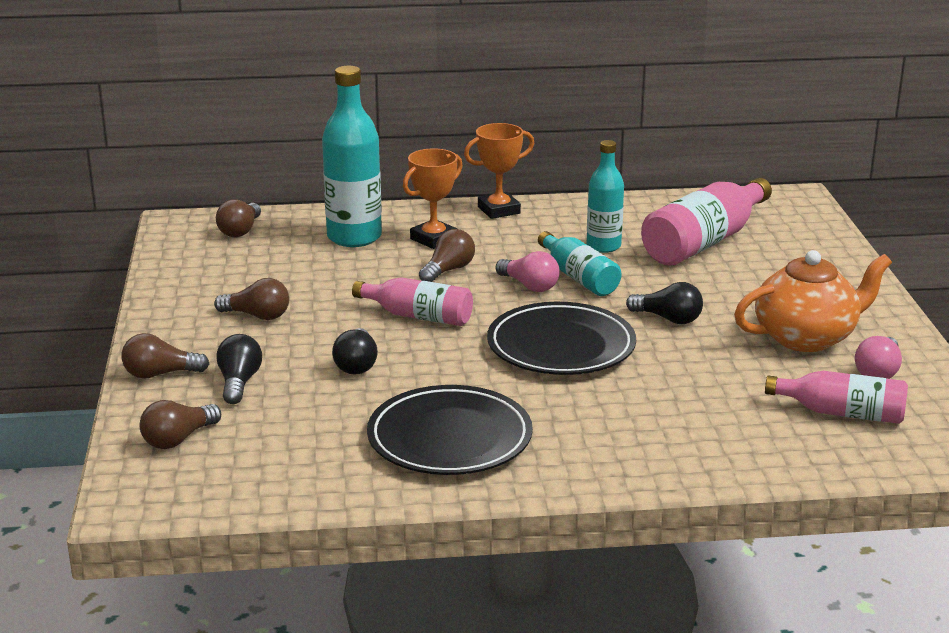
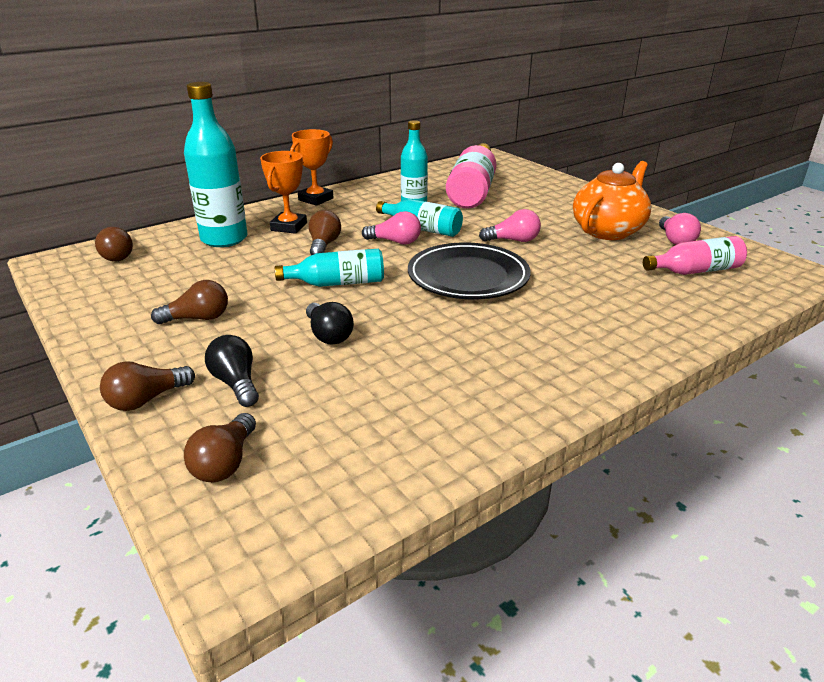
camera: 30 degrees left, 5 degrees up
(418, 316) = (337, 283): pink bottle -> turquoise bottle
(449, 438) = (474, 373): black plate -> none
(668, 319) = (513, 240): black light bulb -> pink light bulb

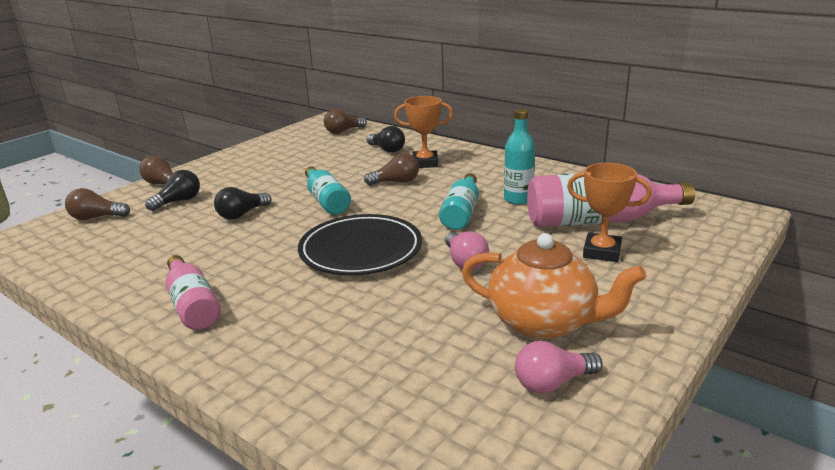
camera: 75 degrees right, 5 degrees down
(198, 318) = (259, 172): brown light bulb -> none
(224, 239) = (387, 150): turquoise bottle -> black light bulb
(316, 199) = (495, 159): orange trophy -> orange trophy (602, 252)
(395, 242) = (421, 206): pink light bulb -> none
(695, 271) = (449, 402): pink bottle -> pink bottle (193, 305)

